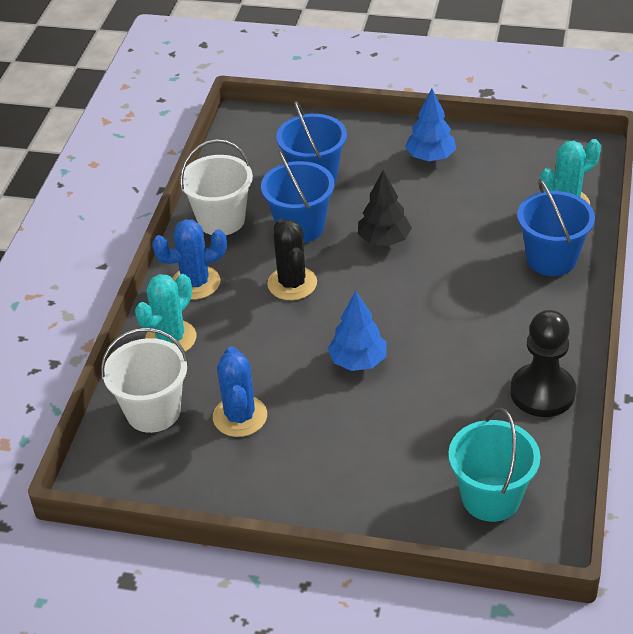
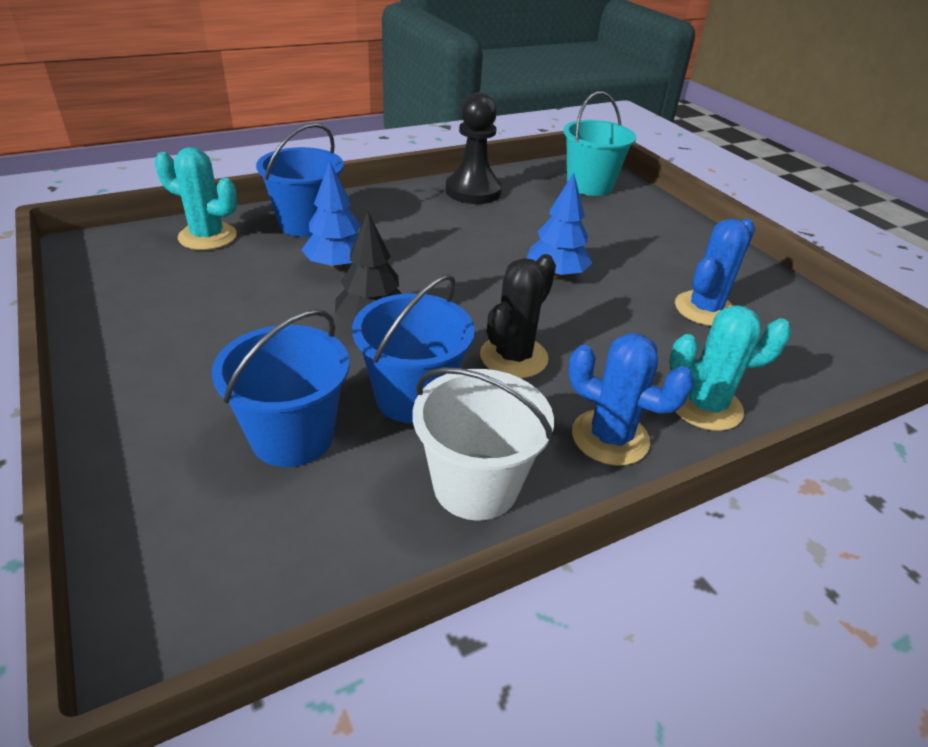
camera: 135 degrees left, 5 degrees down
(153, 411) = (787, 363): white bucket -> none
(430, 157) = (168, 348): blue tree -> blue tree (337, 266)

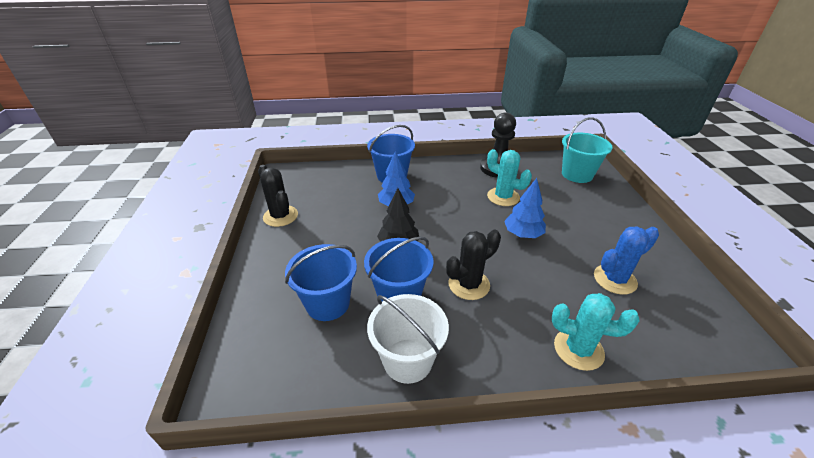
camera: 25 degrees right, 0 degrees up
(122, 317) = (280, 216): none -> black cactus
(207, 237) = (339, 176): turquoise cactus -> turquoise cactus (503, 197)
(610, 437) = (502, 353): blue cactus -> none

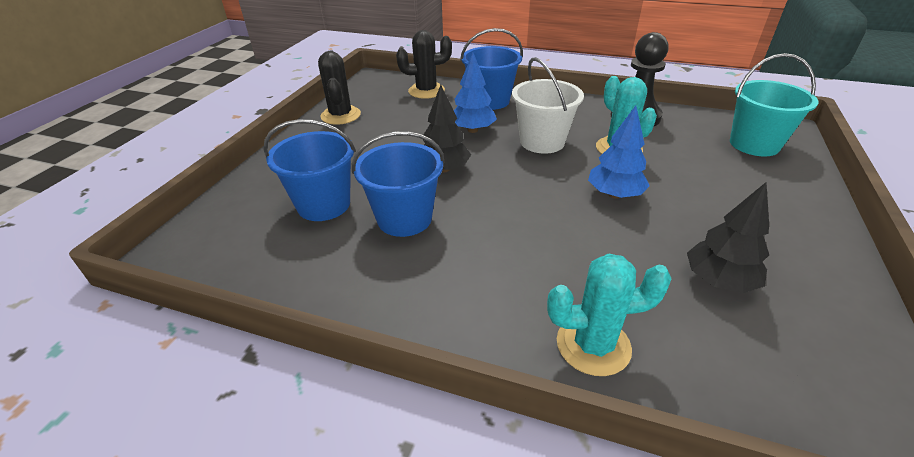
camera: 25 degrees right, 0 degrees up
(407, 360) = (363, 284): white bucket -> white bucket (542, 142)
(469, 284) = (497, 230): black cactus -> black cactus (426, 91)
(578, 349) = (593, 345): turquoise cactus -> turquoise cactus turned 45 degrees counterclockwise
(615, 279) = (718, 281): blue cactus -> black tree

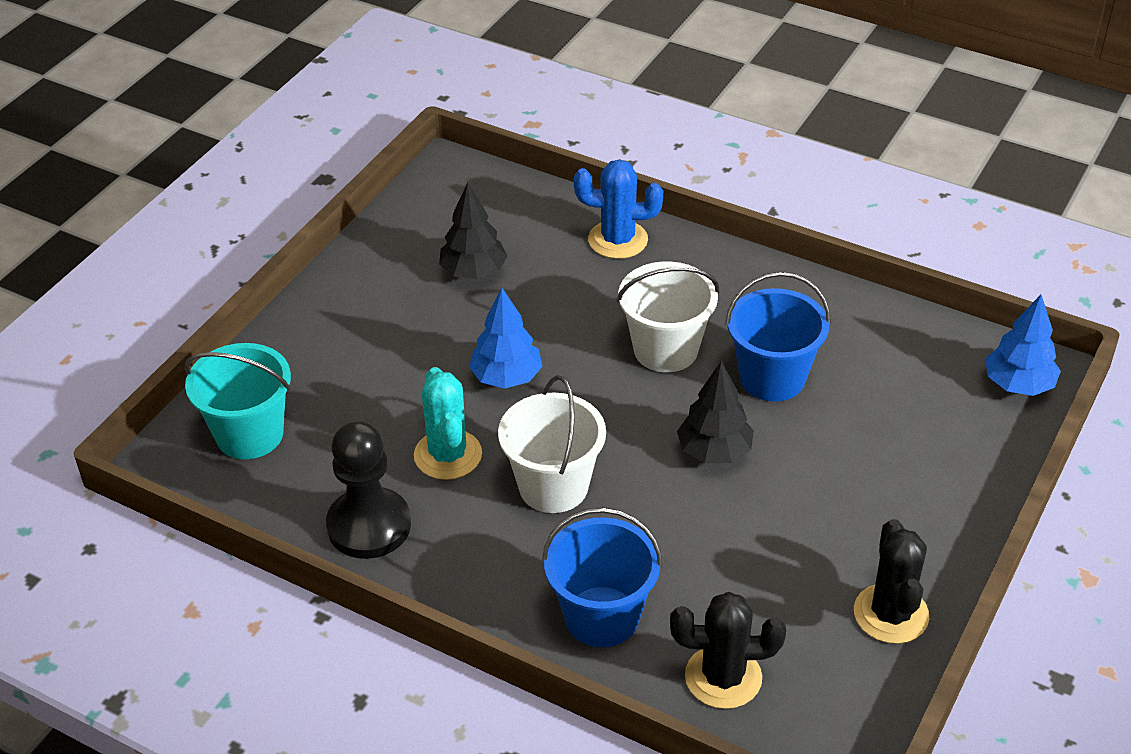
camera: 170 degrees left, 5 degrees up
(323, 205) = (876, 412): blue bucket -> none
(472, 130) = (655, 533): blue tree -> blue tree (1018, 385)
(497, 230) = (665, 350): none -> white bucket
(593, 345) = (618, 240): turquoise cactus -> blue cactus

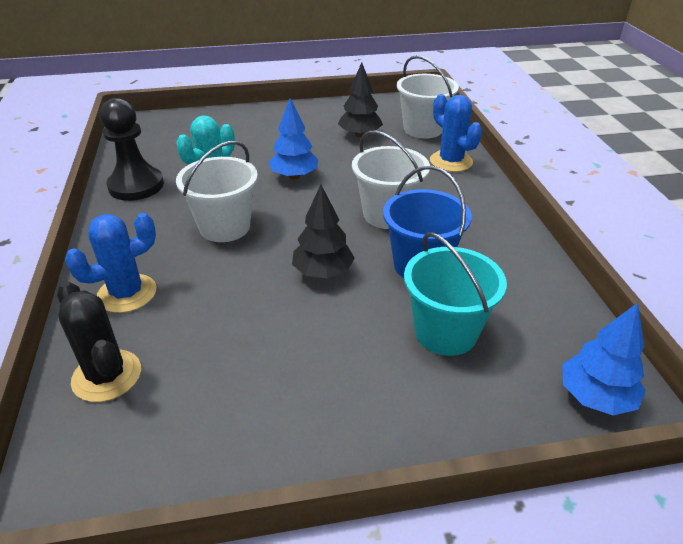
camera: 50 degrees right, 5 degrees down
(249, 434) = (171, 131): turquoise bucket -> turquoise bucket (445, 332)
(523, 214) = (423, 129): none -> white bucket
(602, 617) = (127, 293): blue bucket -> blue cactus
(891, 614) = (246, 443): black cactus -> none

